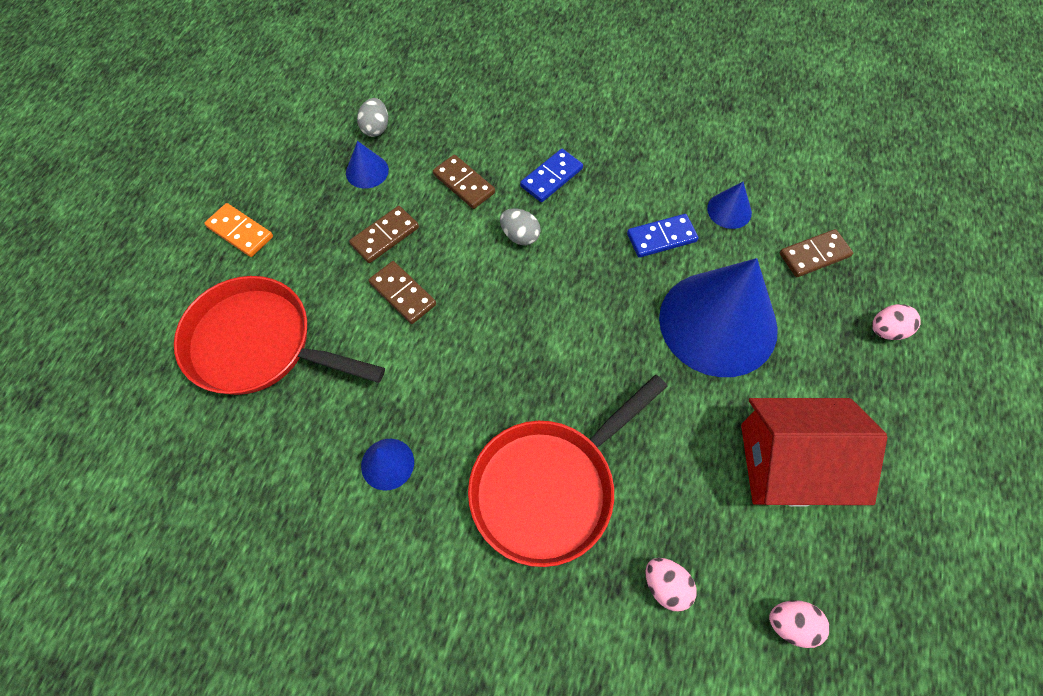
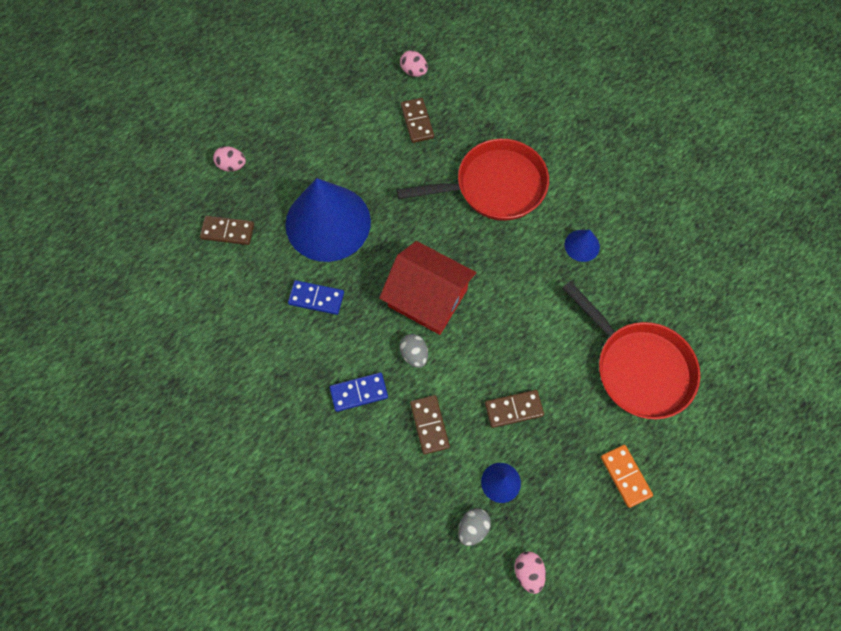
camera: 150 degrees left, 5 degrees up
(402, 294) = (522, 353): brown domino -> brown domino (417, 121)
(666, 586) = (462, 114): pink egg -> pink egg (528, 572)
(729, 210) = (253, 293): blue cone -> none
(790, 463) = (353, 131): red house -> red house (427, 298)

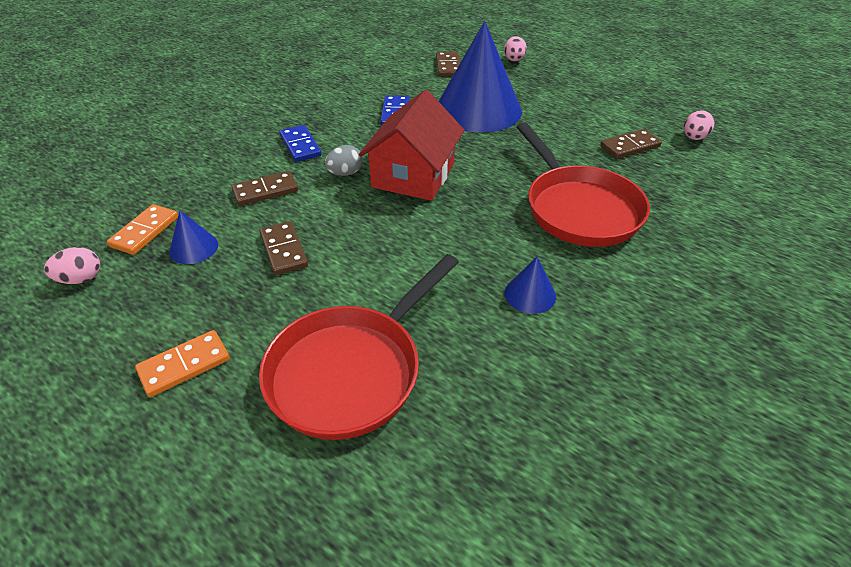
camera: 80 degrees right, 25 degrees down
(473, 527) = (145, 231): grey egg -> orange domino

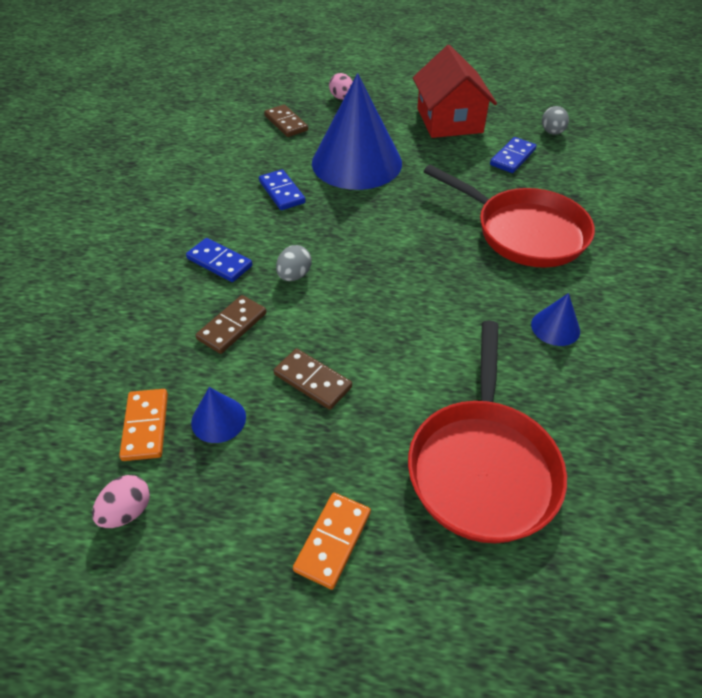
camera: 30 degrees left, 5 degrees up
(413, 175) = (360, 253): red house -> red house (449, 120)
(630, 146) = (512, 157): brown domino -> blue domino
(694, 138) = (552, 132): pink egg -> grey egg

